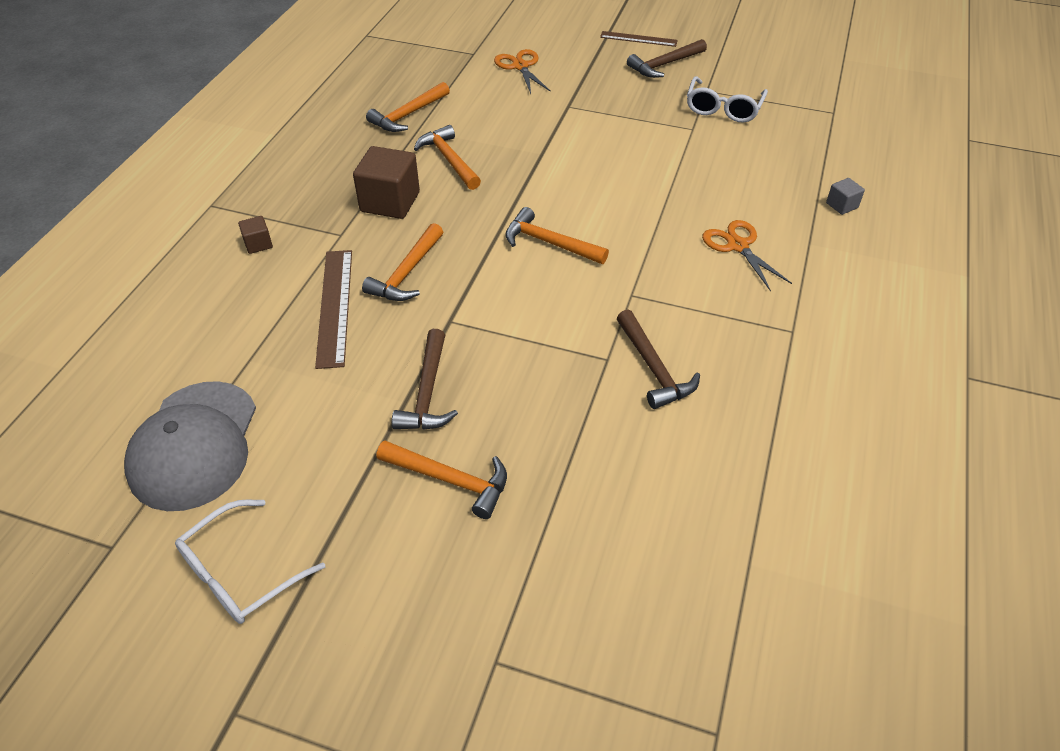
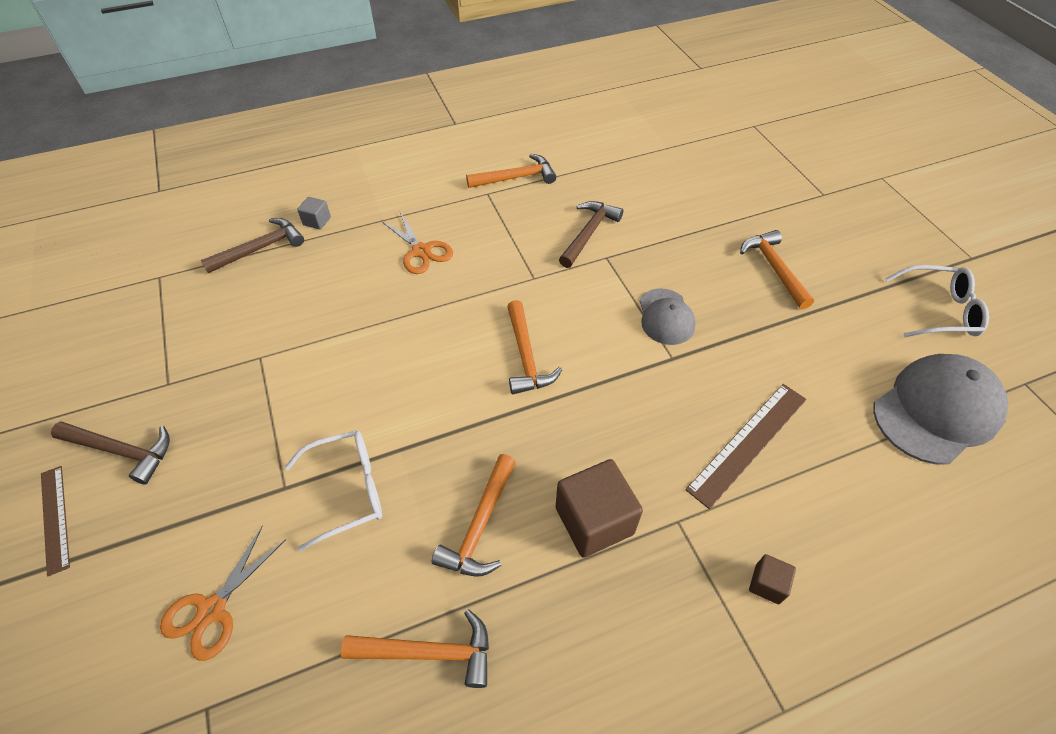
camera: 130 degrees left, 5 degrees up
(407, 273) = (660, 424): orange hammer -> orange hammer (516, 178)
(427, 392) = (739, 323): brown hammer -> brown hammer (260, 248)
(492, 348) = (666, 317): none -> grey cap
(723, 109) = (202, 353): white glasses -> white glasses (348, 490)
(738, 246) = (421, 251): orange scissors -> orange scissors turned 60 degrees counterclockwise

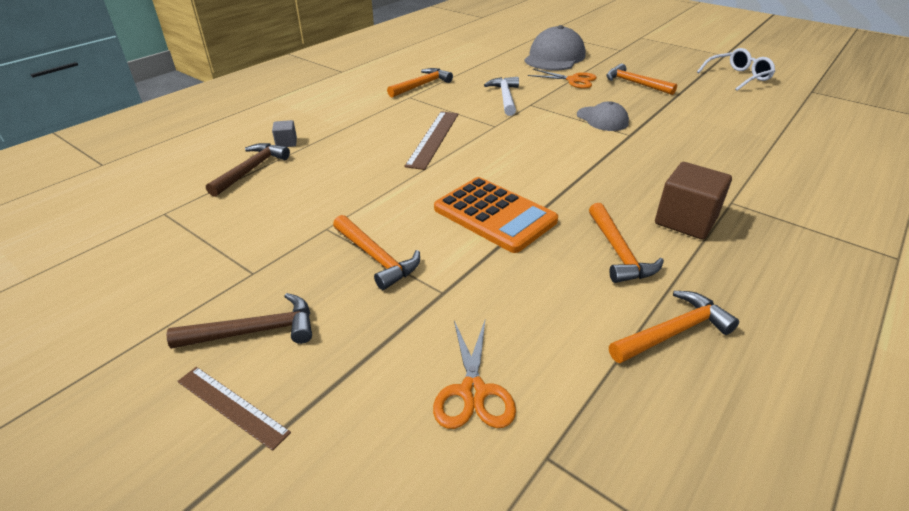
camera: 30 degrees left, 15 degrees down
(348, 490) = (498, 273): white glasses -> none
(412, 413) = (494, 215): none -> orange calculator
(421, 251) = (395, 135): orange scissors -> orange scissors (573, 80)
(526, 356) = (538, 162): orange hammer -> orange hammer (376, 258)
(588, 233) = (505, 97): brown hammer -> white hammer
(748, 442) = (720, 155): brown ruler -> brown ruler (433, 138)
(767, 584) = (814, 209): brown cube -> none
(936, 411) = (790, 113): grey cap -> grey cap (554, 57)

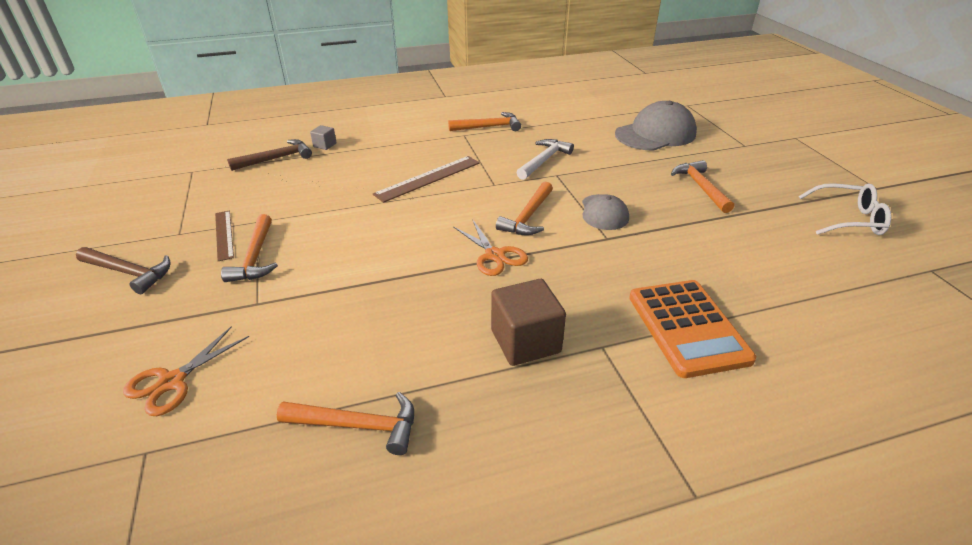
camera: 35 degrees right, 0 degrees up
(232, 406) = (60, 312): brown ruler -> brown ruler (224, 234)
(494, 215) = (377, 261): orange calculator -> orange calculator (687, 328)
(573, 80) = (637, 164): orange scissors -> orange scissors (494, 255)
(618, 252) = (422, 338): orange hammer -> orange hammer (528, 217)

